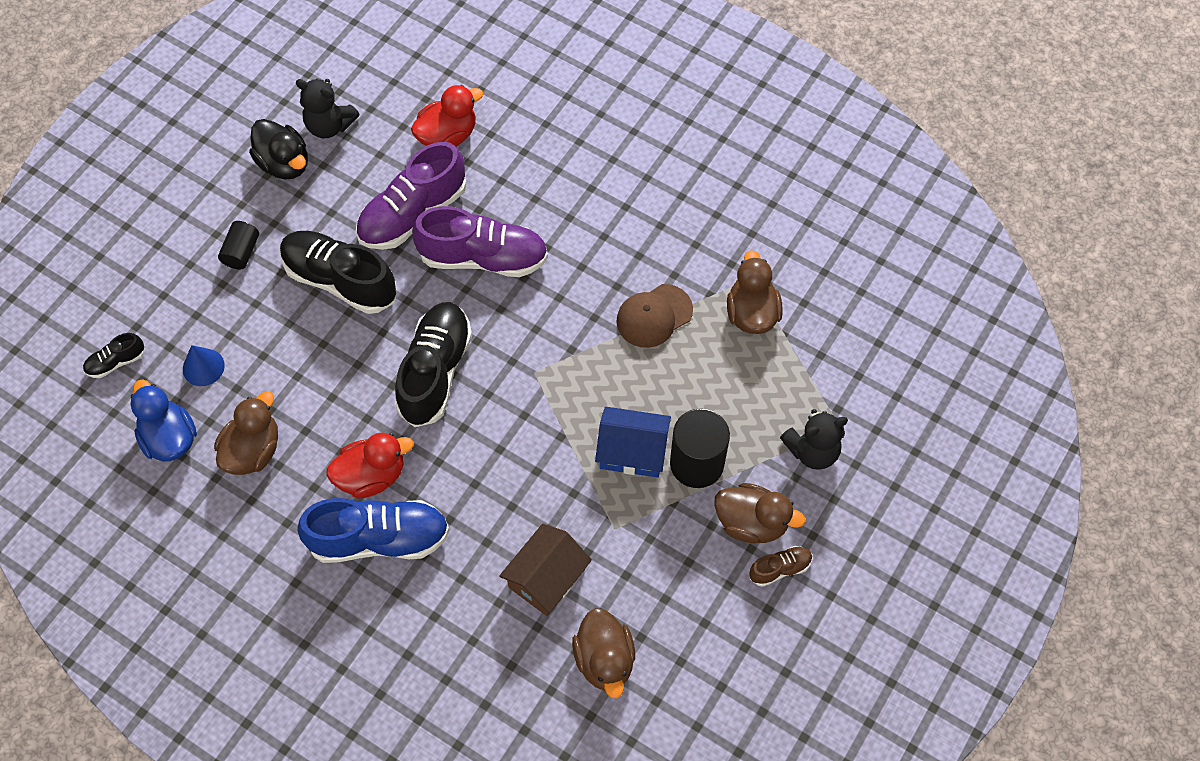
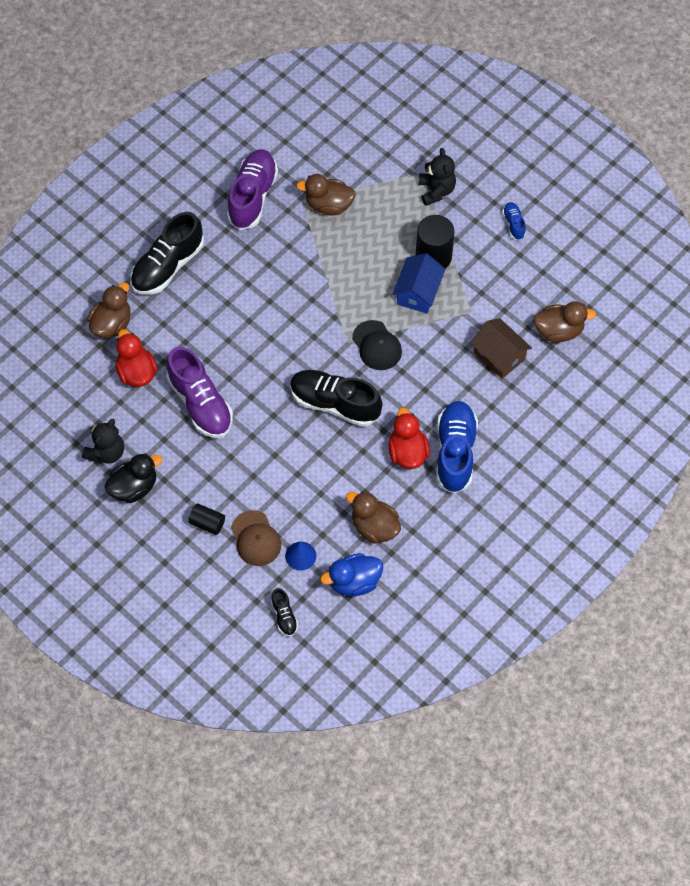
camera: 80 degrees left, 0 degrees up
(340, 280) = (247, 458): black shoe -> black shoe (167, 266)
(483, 257) = (248, 362): purple shoe -> purple shoe (252, 196)
(535, 410) = (377, 345): none -> black cap
(654, 316) = (319, 263): brown cap -> brown cap (256, 538)
(751, 522) = (480, 234): brown duck -> brown duck (112, 324)
(780, 569) = (513, 224): brown shoe -> blue shoe

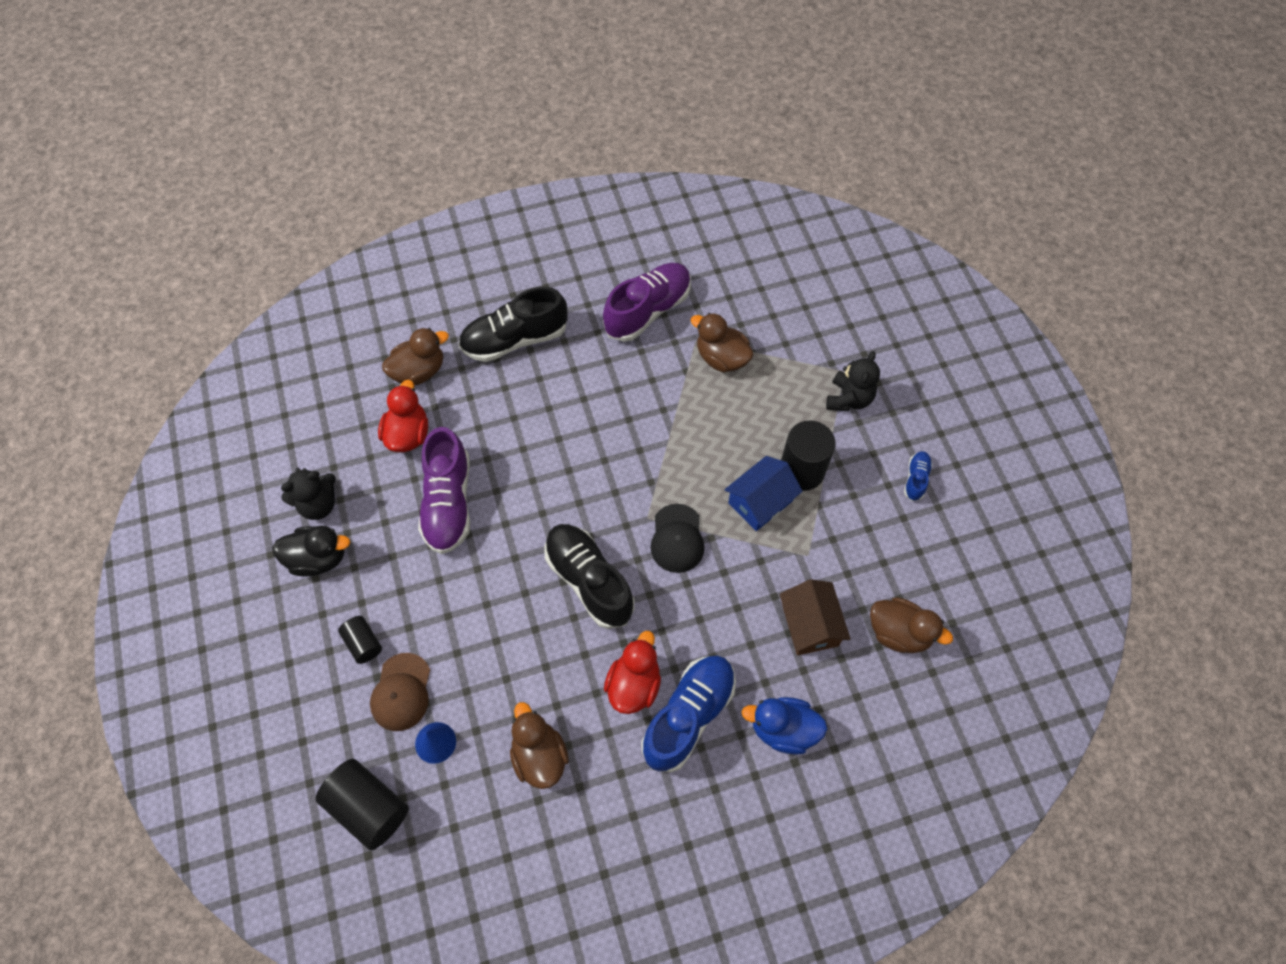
camera: 30 degrees right, 0 degrees up
(284, 616) = (368, 807): black shoe -> black cylinder
(354, 582) = (473, 812): blue duck -> blue duck (783, 729)

